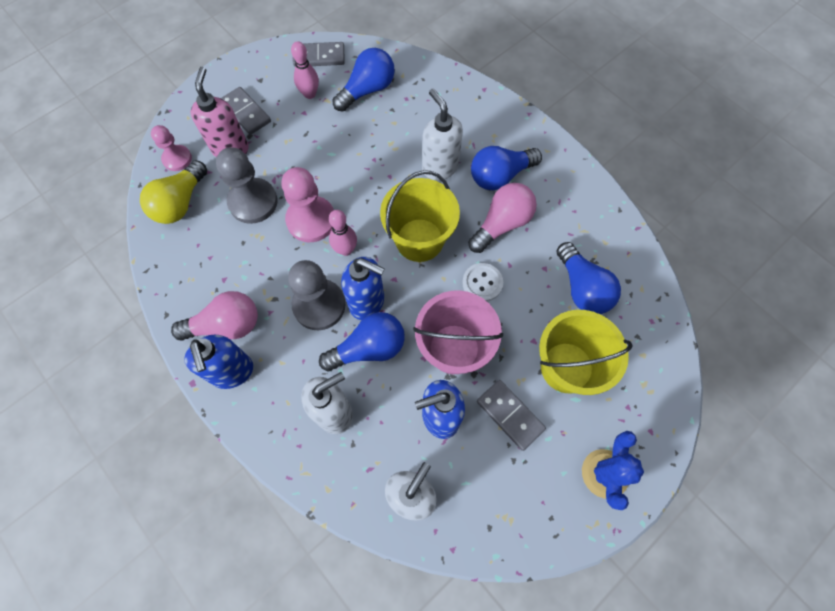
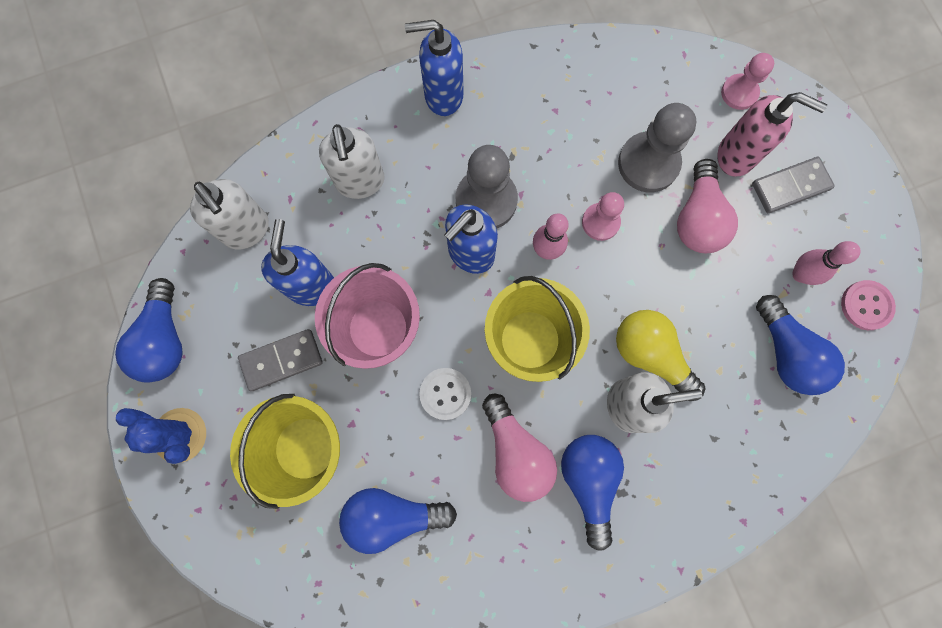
camera: 110 degrees right, 10 degrees up
(180, 203) = (673, 85): yellow light bulb -> yellow light bulb (650, 354)
(226, 325) = (498, 101): pink light bulb -> pink light bulb (697, 219)
(311, 220) = (600, 222): pink pawn -> pink pawn, size x0.61
(319, 56) = (866, 305): grey domino -> pink button
(369, 348) = (415, 238): blue light bulb -> blue light bulb (164, 340)

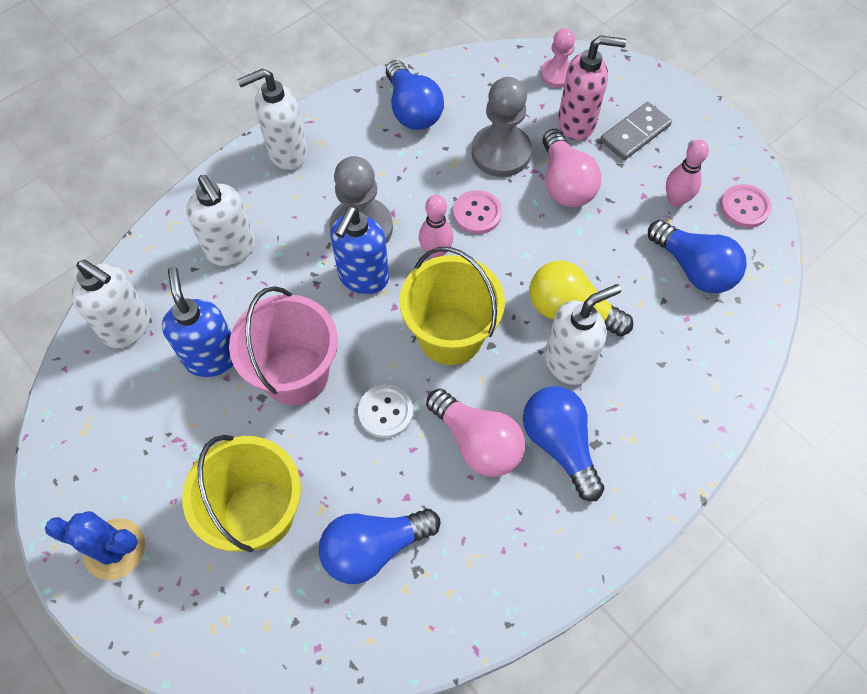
camera: 20 degrees left, 15 degrees down
(164, 340) = (69, 460): blue light bulb -> blue light bulb (412, 110)
(281, 360) = (204, 437): grey domino -> none
(443, 96) = (287, 153): blue soap dispenser -> white soap dispenser
(600, 222) = (477, 213): pink pawn -> pink button

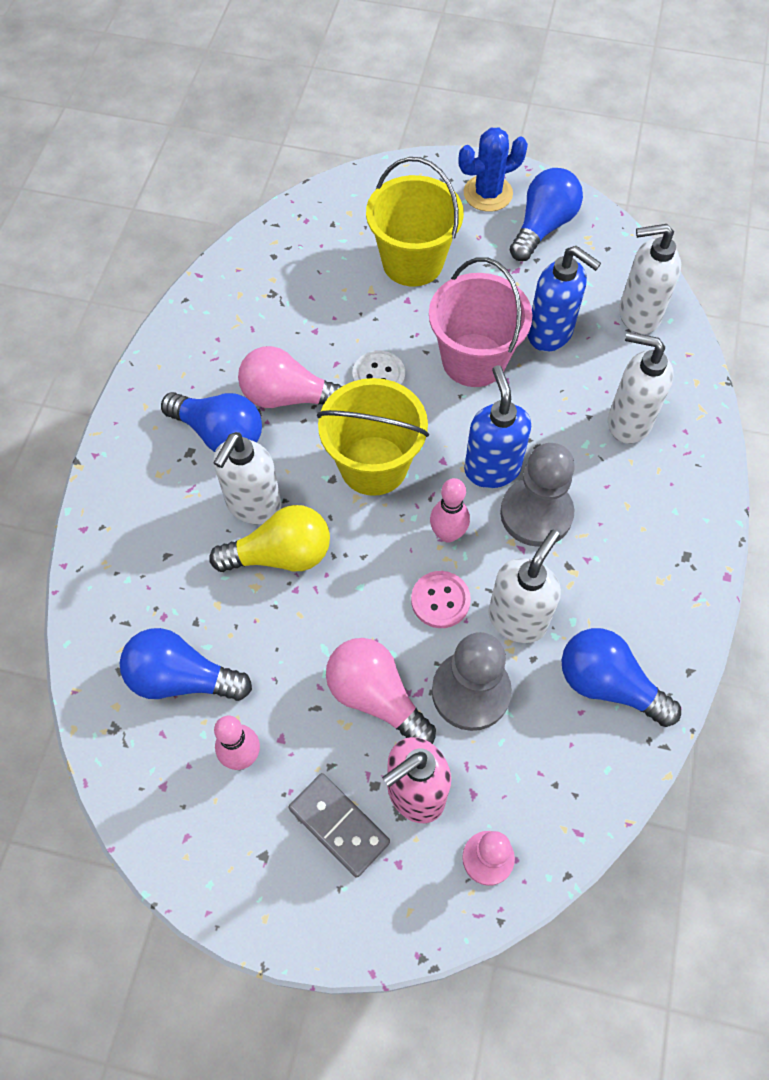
camera: 145 degrees right, 0 degrees up
(287, 153) = (680, 545): white soap dispenser -> white soap dispenser (517, 619)
(373, 548) = (313, 288): blue light bulb -> blue light bulb (543, 227)
(635, 133) = (339, 825): grey domino -> grey domino turned 60 degrees counterclockwise
(744, 207) = (159, 798): pink button -> none

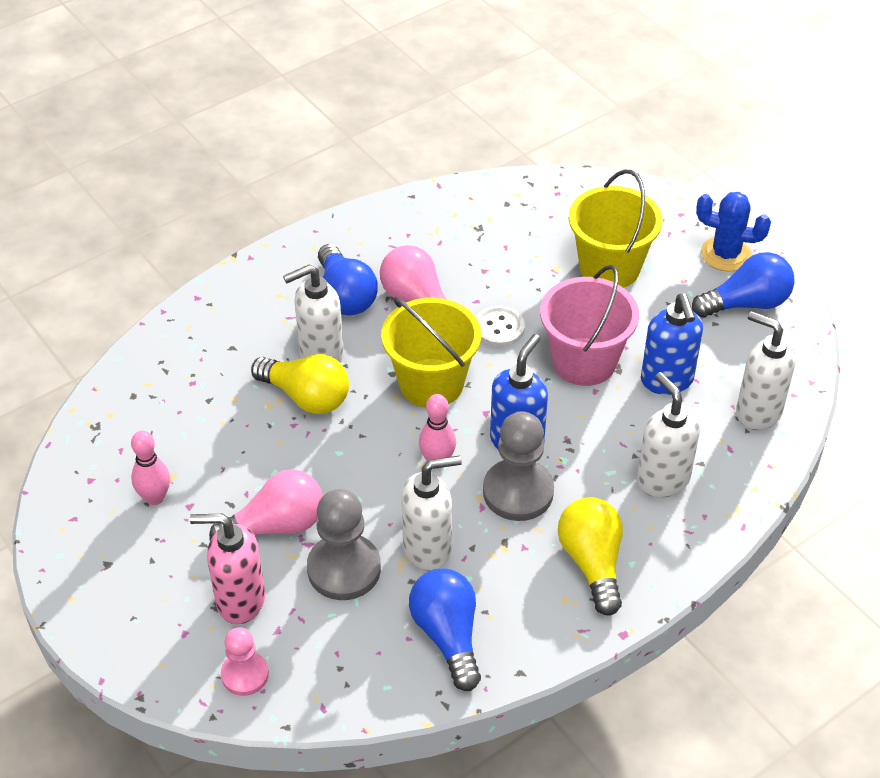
camera: 40 degrees right, 15 degrees down
(181, 678) = (165, 426): blue light bulb -> none
(339, 825) = (171, 582): grey domino -> none
(376, 697) = (276, 525): pink light bulb -> pink light bulb turned 75 degrees clockwise
(440, 600) = (385, 499): pink button -> none
(648, 533) = (592, 563): none -> yellow light bulb

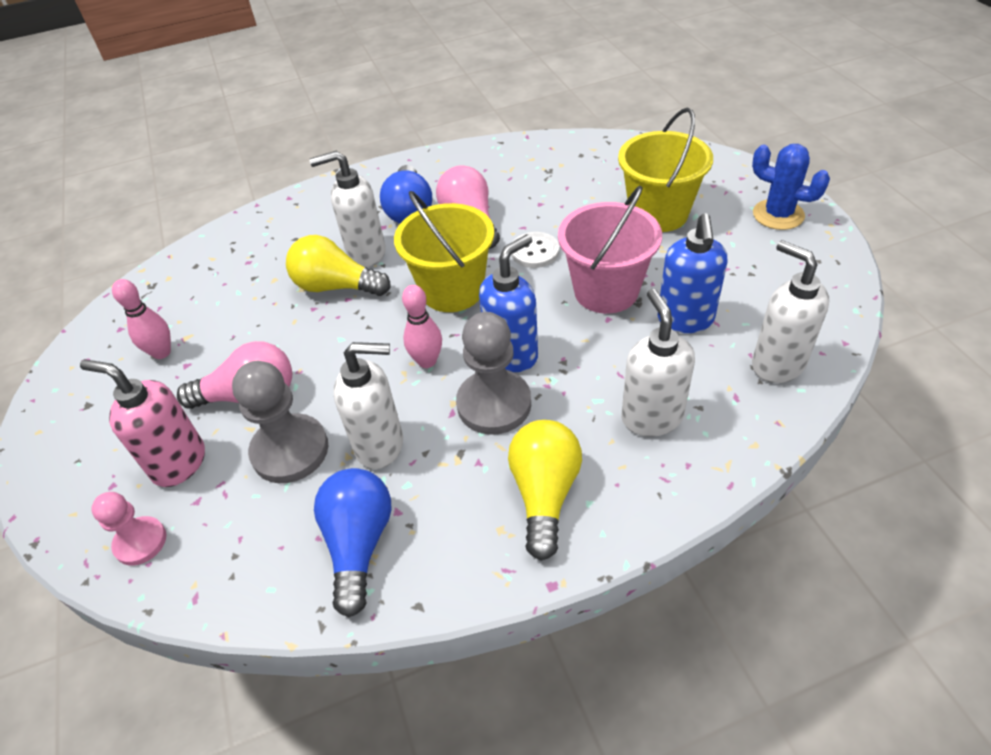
camera: 20 degrees right, 0 degrees up
(306, 397) = (336, 286): yellow light bulb -> yellow light bulb turned 150 degrees clockwise
(746, 303) = (789, 259): blue light bulb -> none

